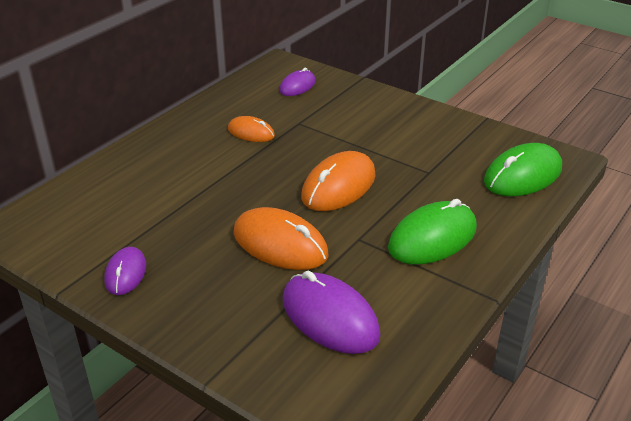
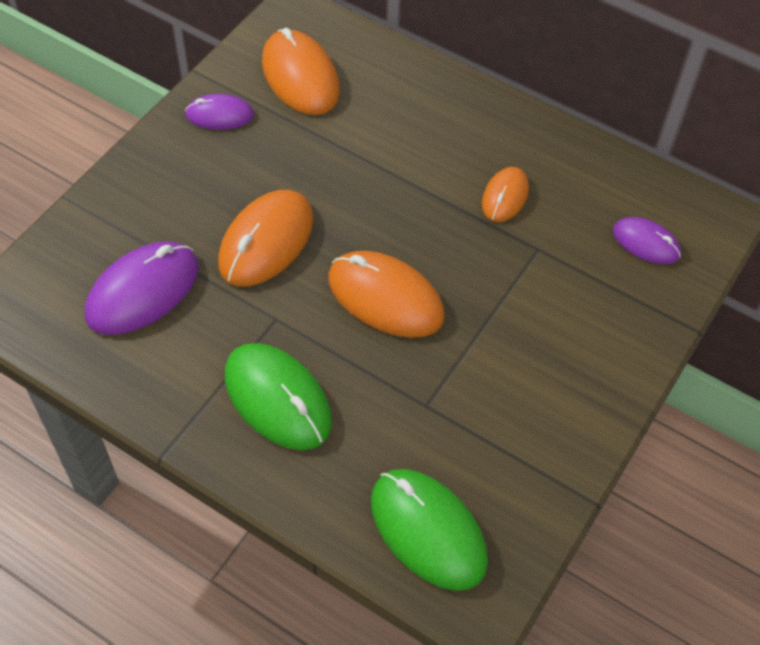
camera: 85 degrees right, 20 degrees up
(94, 224) = (300, 76): none -> orange mouse

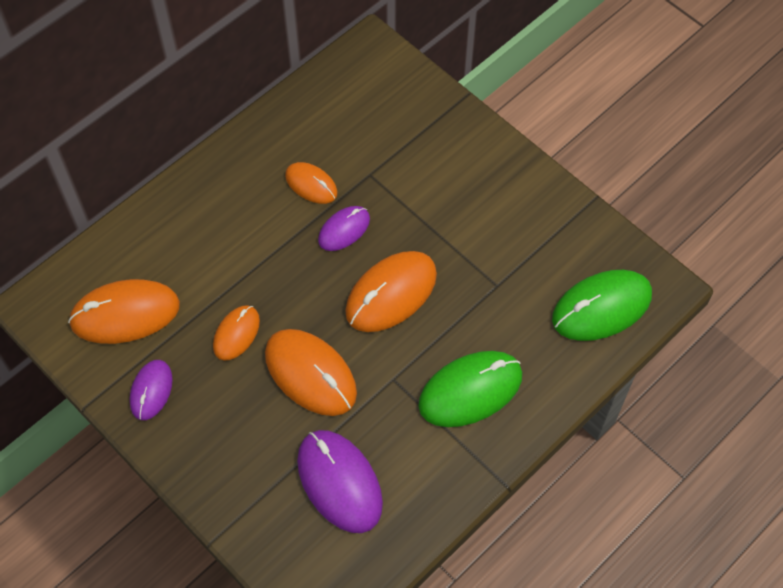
camera: 75 degrees left, 5 degrees up
(299, 168) = (236, 334): none -> orange mouse
(646, 243) = (382, 101): purple mouse -> purple mouse (344, 230)

